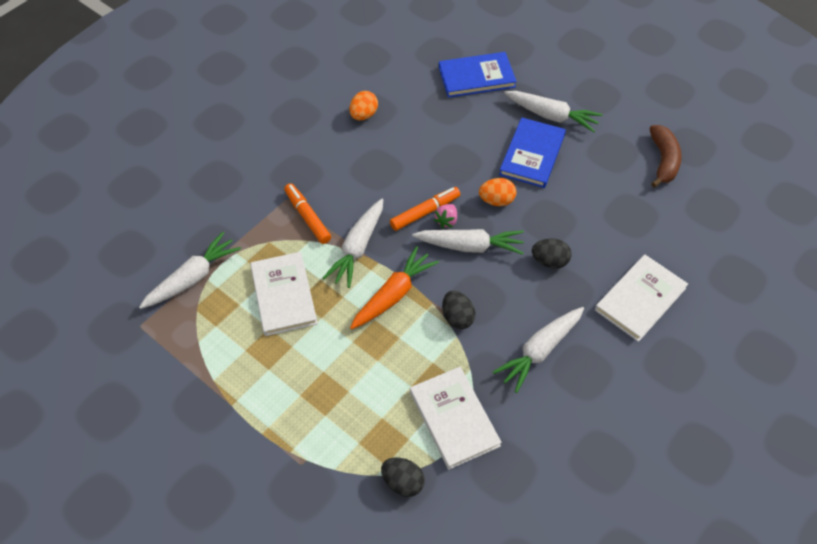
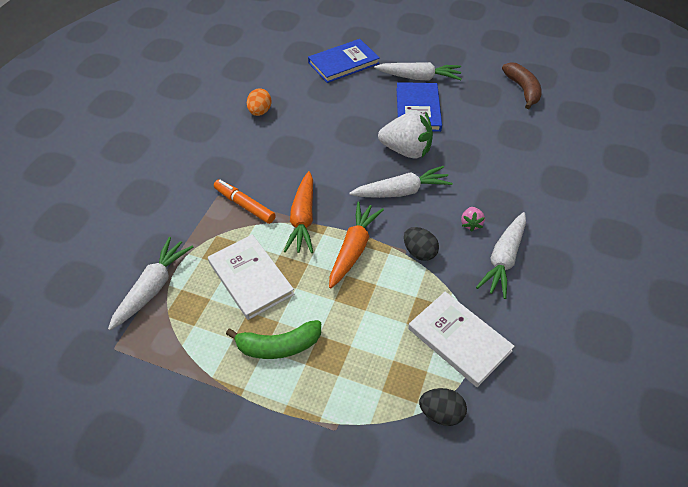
camera: 20 degrees left, 5 degrees down
(283, 370) = (279, 346): none -> green banana
(358, 248) = (303, 219): white carrot -> orange carrot
(425, 212) = (349, 175): orange marker -> none
(446, 221) = (371, 176): pink strawberry -> pink strawberry (471, 224)
(496, 201) = (406, 150): orange egg -> white strawberry
(549, 261) = (474, 186): black egg -> none
(640, 299) = (561, 195): white book -> none

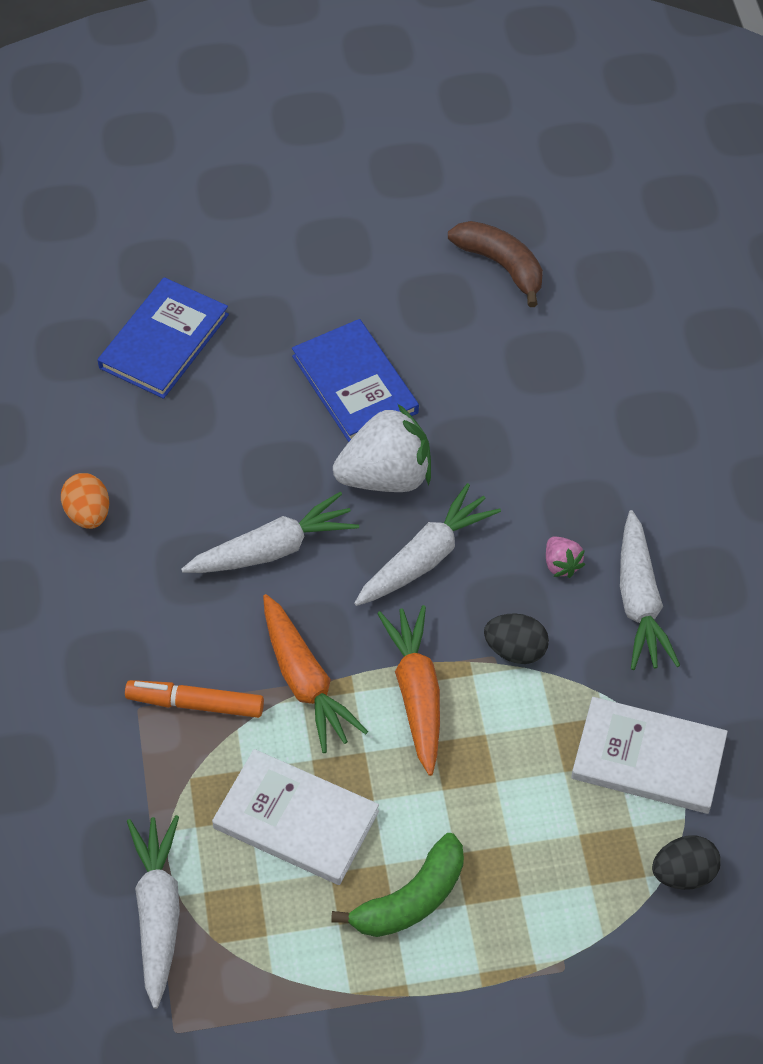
camera: 30 degrees left, 5 degrees up
(419, 78) = (316, 316): white carrot -> white carrot (273, 549)

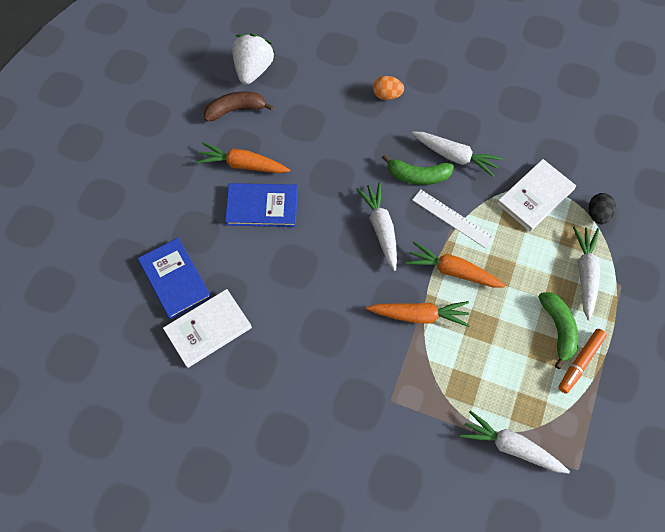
camera: 60 degrees left, 10 degrees up
(88, 514) = (260, 369): orange egg -> orange egg (387, 95)
(196, 704) = (404, 372): orange marker -> orange marker (580, 362)
(273, 549) = (335, 292): white carrot -> white carrot (585, 274)
(296, 820) = (492, 358): white book -> white book (208, 329)
(386, 476) = (325, 221): white strawberry -> white strawberry (253, 69)
(410, 324) = (243, 165): none -> orange carrot
(515, 650) = (452, 218): black egg -> white ruler
(561, 564) = (418, 176): pink strawberry -> green banana

